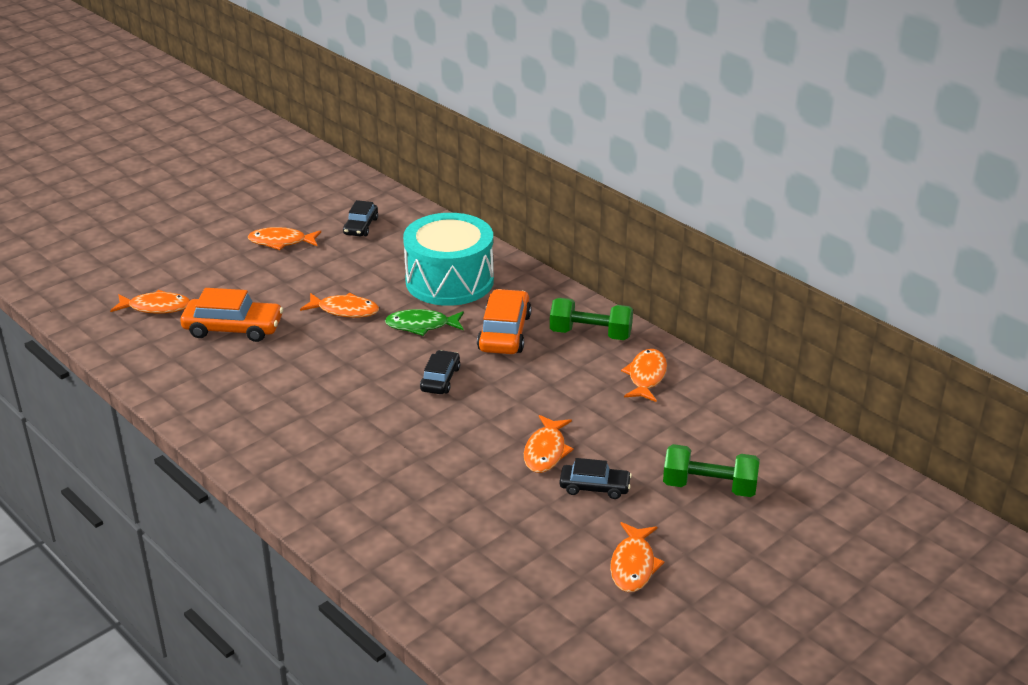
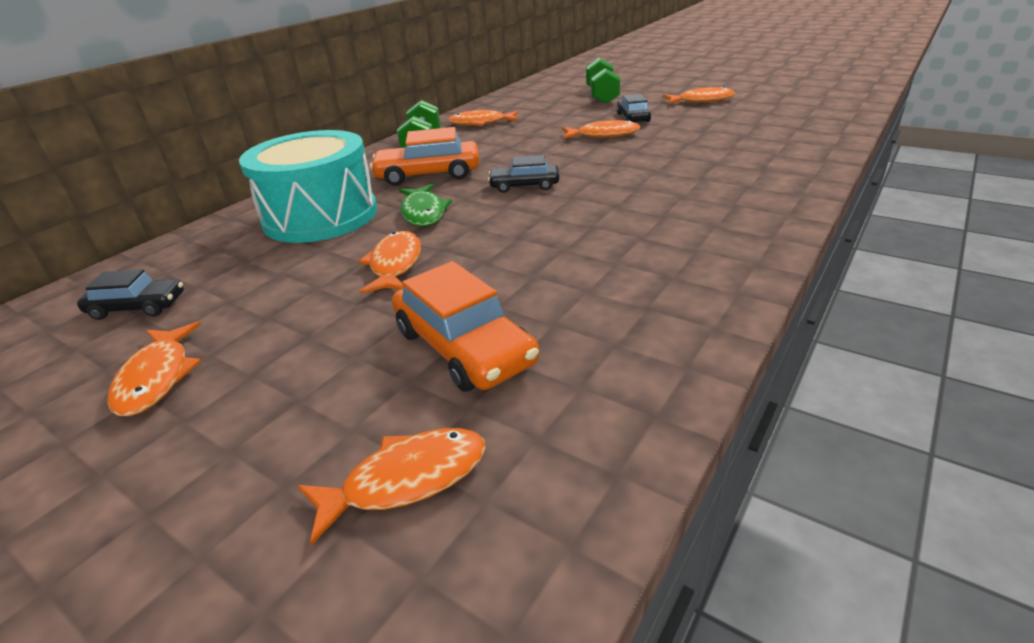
camera: 100 degrees left, 0 degrees up
(156, 307) = (406, 480): orange fish -> orange fish turned 75 degrees clockwise
(233, 328) = (464, 347): orange car -> orange car turned 150 degrees clockwise

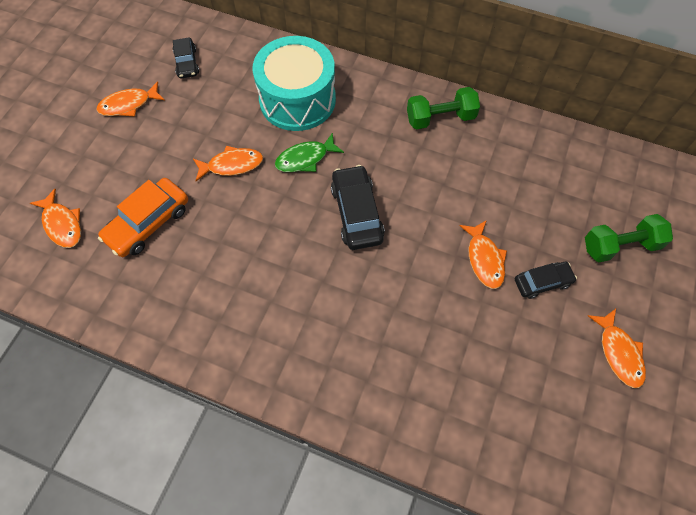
camera: 75 degrees right, 30 degrees up
(428, 174) = (375, 141): orange car -> none
(481, 123) = (507, 148): orange fish -> none
(524, 185) = (357, 213): black car -> black car, size x1.61

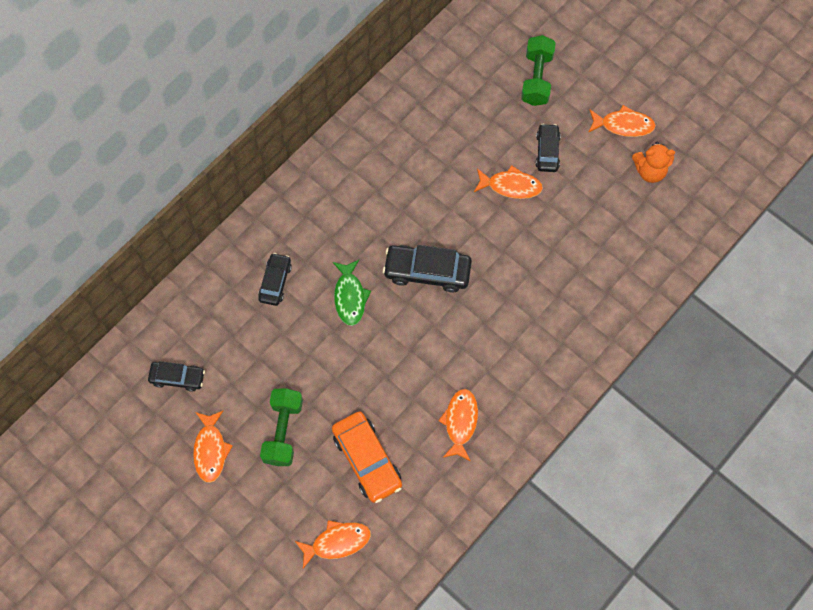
camera: 70 degrees left, 5 degrees up
(232, 165) = (330, 366): orange fish -> orange fish (460, 422)
(297, 100) = (275, 282): turquoise drum -> black car
(440, 118) = (352, 161): green dumbbell -> green dumbbell (283, 431)
(578, 400) = (649, 171): none -> orange teddy bear

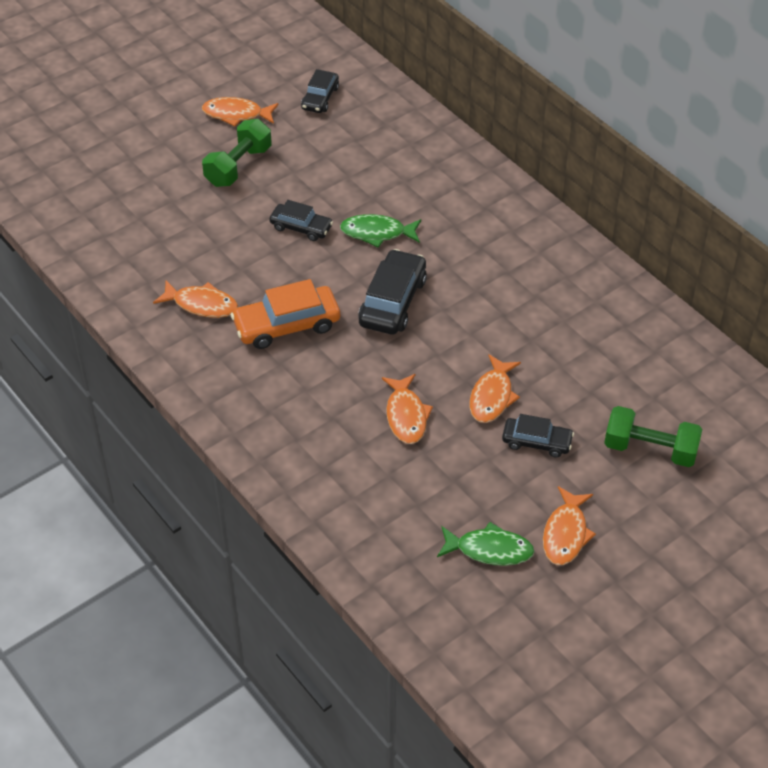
camera: 100 degrees right, 20 degrees down
(275, 282) = (409, 176): black car -> black car (301, 227)
(283, 431) = (238, 166): green dumbbell -> green dumbbell turned 75 degrees counterclockwise
(337, 542) = (108, 193): orange fish -> orange fish (406, 415)
(367, 459) = (186, 224): orange car -> orange car (287, 325)
(649, 171) = (489, 550): orange teddy bear -> green fish

